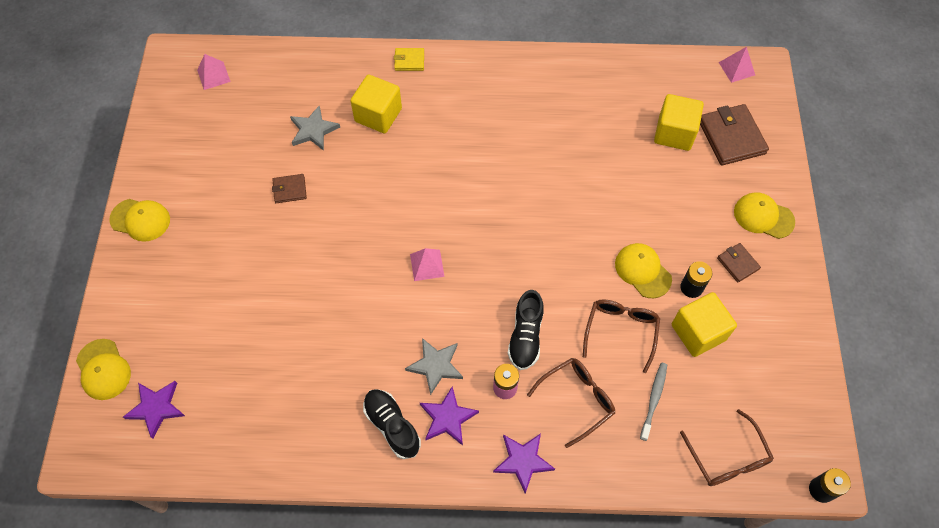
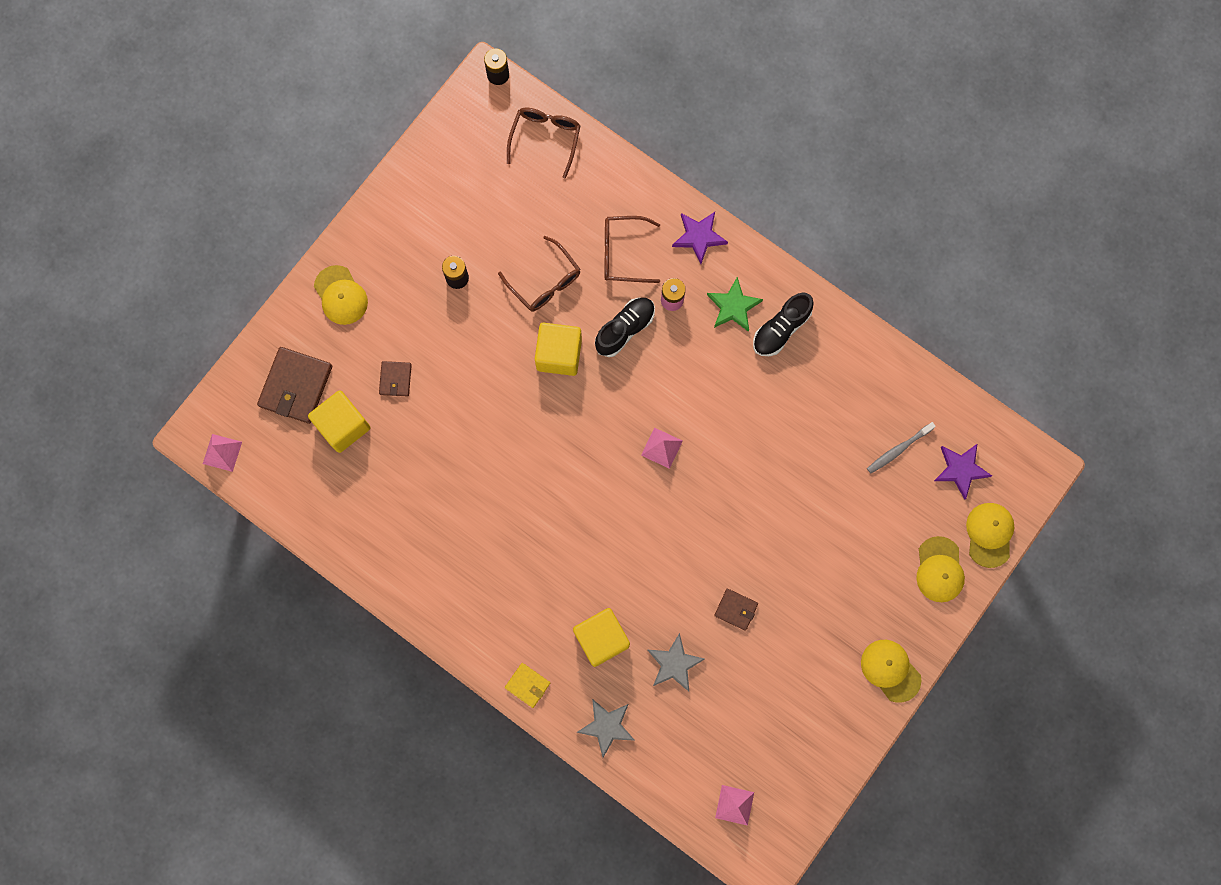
camera: 145 degrees left, 15 degrees up
(392, 426) = (781, 329): black shoe -> black shoe turned 45 degrees clockwise
(435, 366) = (714, 354): grey star -> grey star (606, 726)
(448, 418) = (733, 306): purple star -> green star
(621, 331) = (545, 282): brown glasses -> brown glasses turned 90 degrees counterclockwise
(642, 271) = (484, 318): yellow cap -> yellow cap (939, 570)
(654, 399) = (564, 214): grey toothbrush -> grey toothbrush (898, 449)
(698, 332) = (484, 239): yellow cube -> yellow cube (559, 354)
(737, 263) = (401, 271): brown wallet -> brown wallet (395, 379)

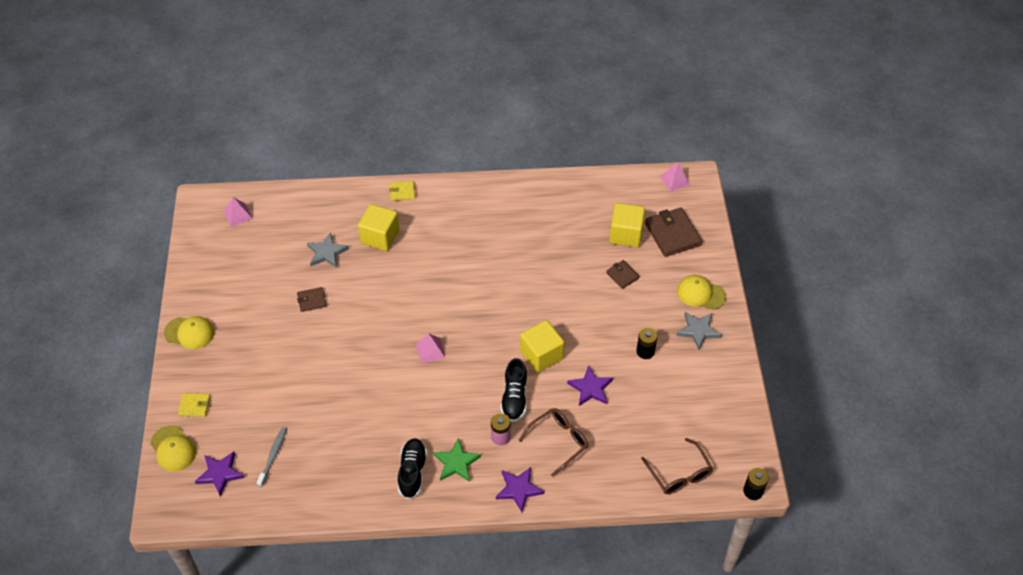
camera: 140 degrees right, 25 degrees down
(545, 282) = (590, 388): brown glasses -> purple star
(606, 726) = (341, 202): grey star -> grey star (698, 330)
(939, 570) = (194, 406): yellow cap -> yellow wallet

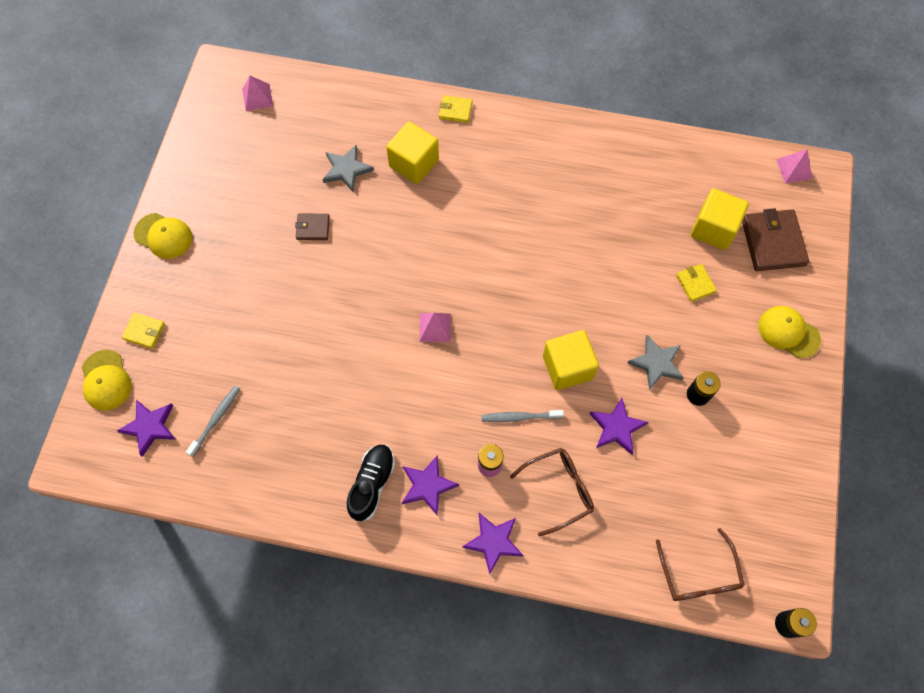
camera: 15 degrees right, 15 degrees up
(456, 462) = (427, 485): green star -> purple star
(514, 398) = (519, 417): black shoe -> grey toothbrush
(622, 275) = (695, 284): brown wallet -> yellow wallet
(698, 330) = (772, 382): grey star -> grey star (656, 363)

